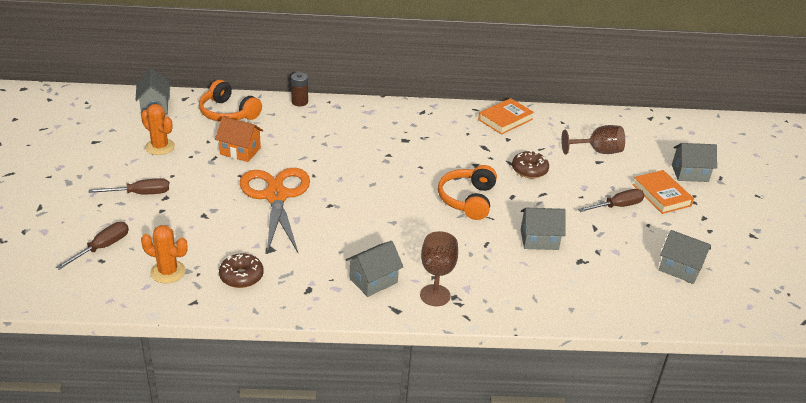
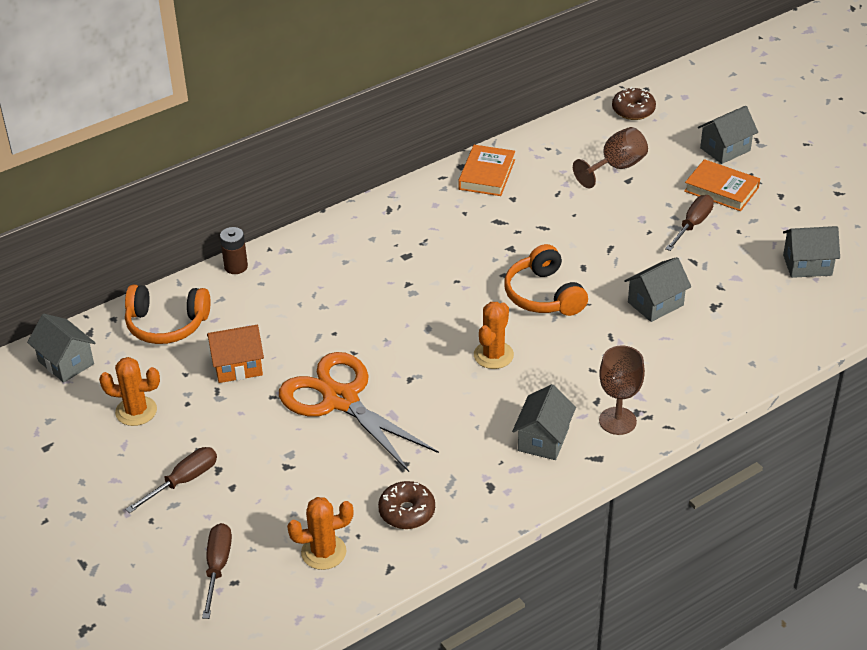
camera: 30 degrees left, 5 degrees up
(396, 217) = (493, 355): none -> orange cactus
(529, 170) = (570, 226): brown donut -> brown donut (633, 110)

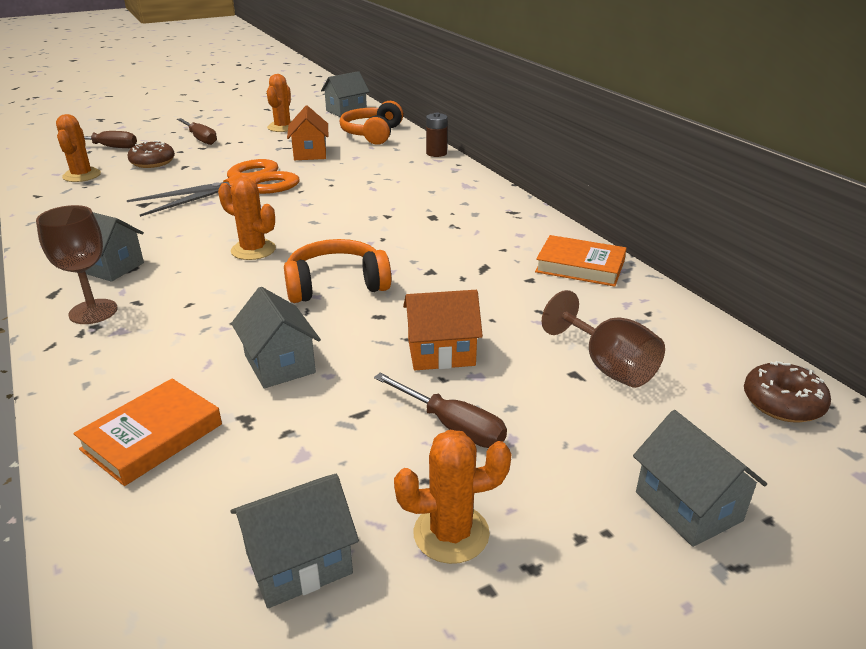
camera: 95 degrees right, 10 degrees down
(407, 512) = (88, 203): brown donut -> brown donut (152, 162)
(621, 234) = (441, 353): none -> orange house
(721, 189) = (552, 478): orange book -> orange book (152, 437)
(770, 220) = (451, 533): none -> orange cactus
(807, 265) = (299, 563): grey house -> grey house turned 60 degrees clockwise

